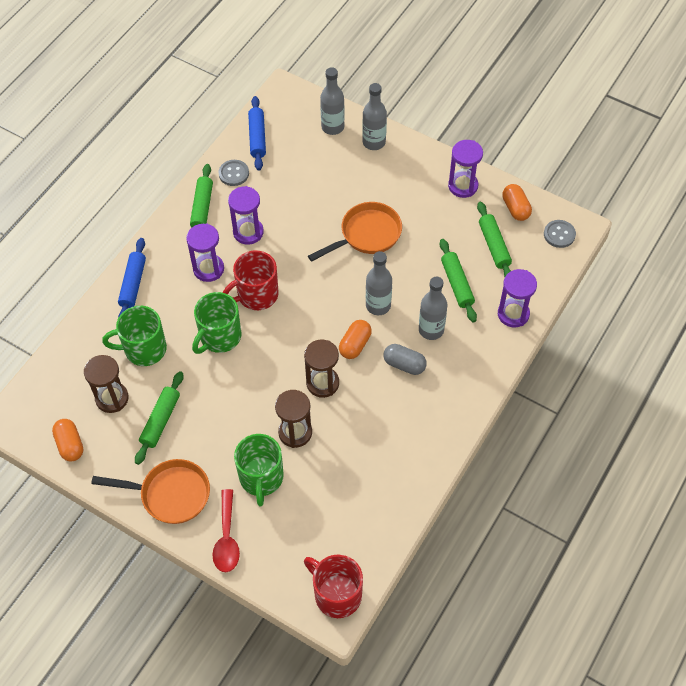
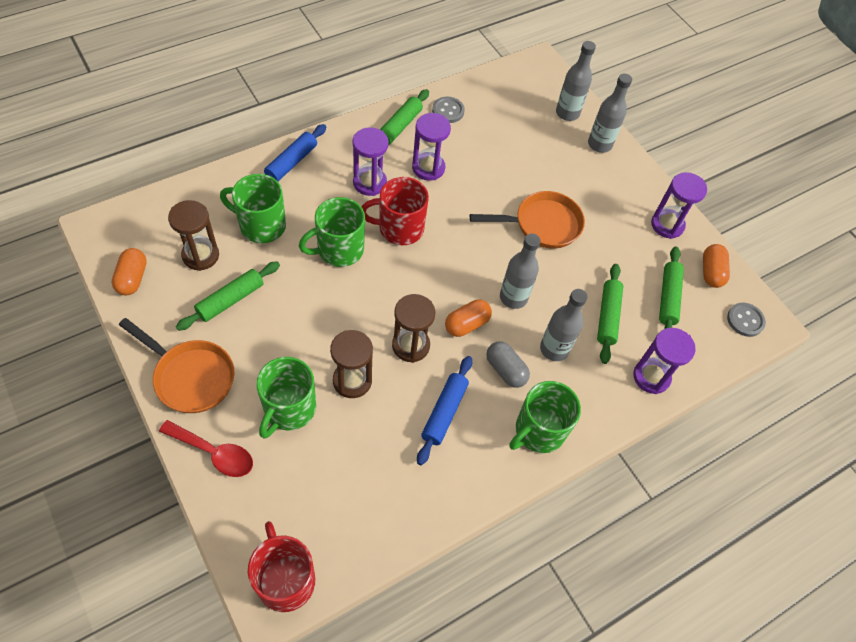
camera: 20 degrees right, 0 degrees up
(227, 538) = (214, 453): red spoon -> red spoon turned 90 degrees counterclockwise
(257, 137) = (490, 90): blue rolling pin -> blue rolling pin (444, 412)
(454, 397) = (538, 431): none -> green mug

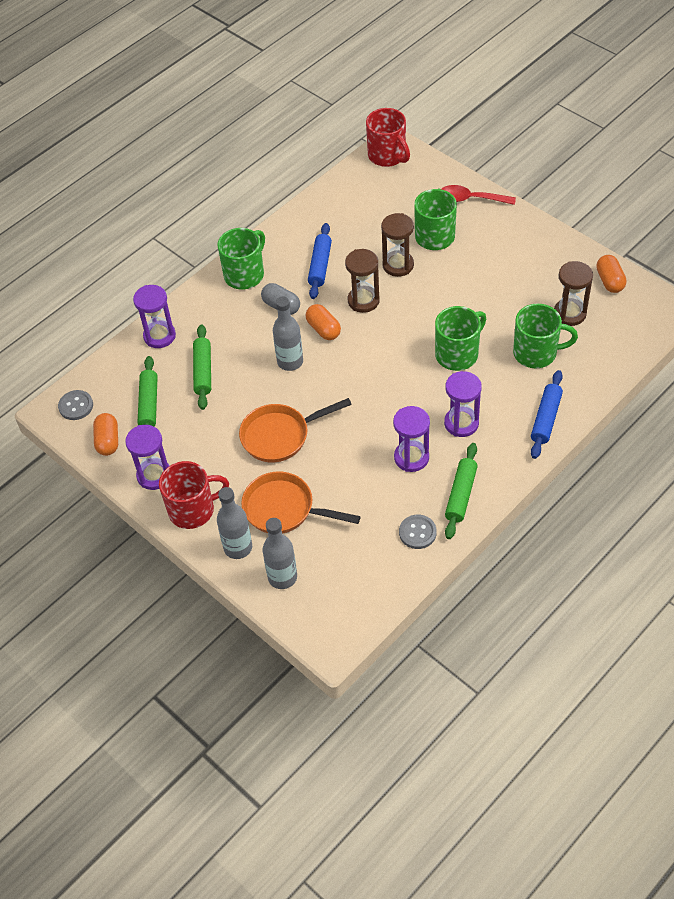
camera: 175 degrees right, 5 degrees down
(190, 376) = (517, 234): orange pan -> orange pan (284, 509)
(230, 300) = (523, 289): green rolling pin -> none
(399, 228) = (413, 389): red mug -> red mug (193, 510)
(467, 324) = (323, 329): orange capsule -> orange capsule turned 75 degrees counterclockwise
(554, 349) = (245, 332): grey bottle -> none

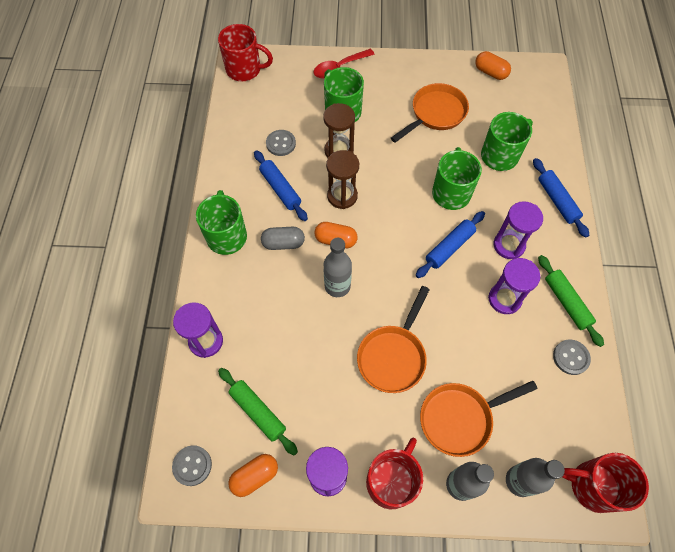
camera: 45 degrees left, 10 degrees up
(108, 441) = (255, 476): orange capsule -> orange capsule turned 75 degrees counterclockwise
(203, 371) = (275, 346): green rolling pin -> none
(333, 621) = (593, 486): none -> red mug
(356, 231) = (281, 143): none -> grey button
(409, 392) = (449, 247): none -> blue rolling pin
(515, 285) = (435, 114): none -> orange pan
(569, 314) = (491, 112): brown hourglass -> none

